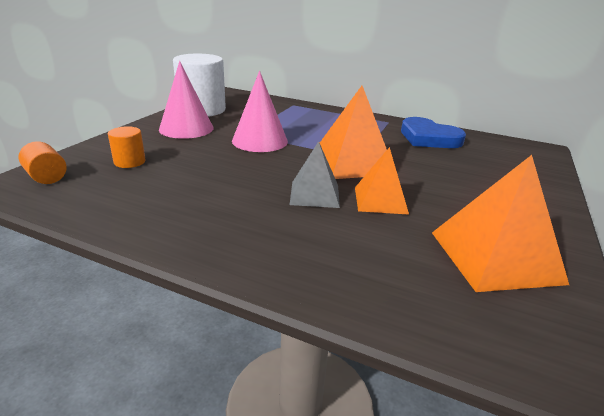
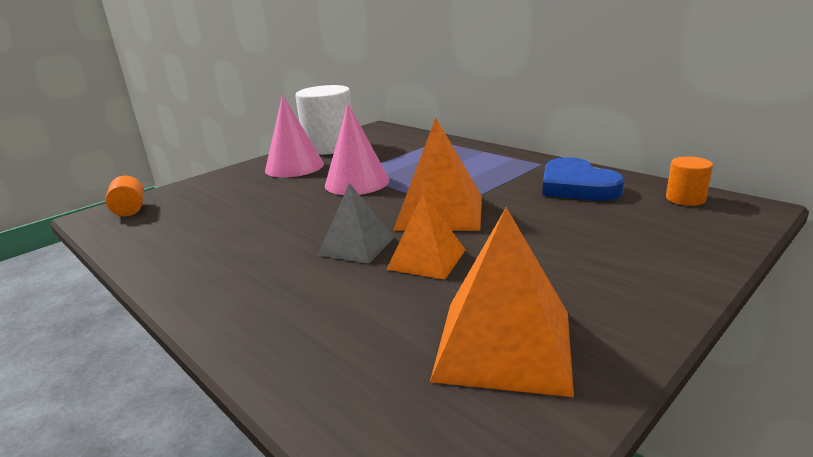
camera: 25 degrees right, 5 degrees down
(129, 162) = (209, 199): orange cylinder -> orange cylinder (685, 199)

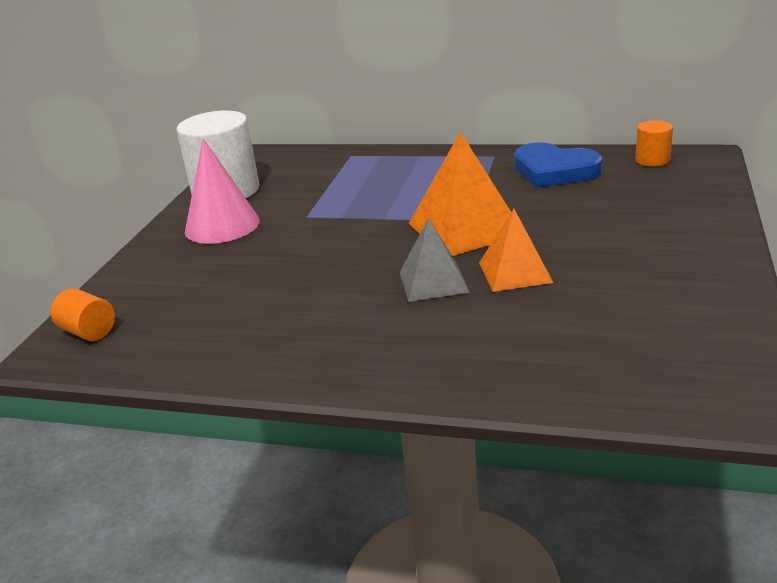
camera: 30 degrees left, 5 degrees up
(357, 182) = (331, 223): pink cone -> none
(503, 344) = (658, 311): orange pyramid -> none

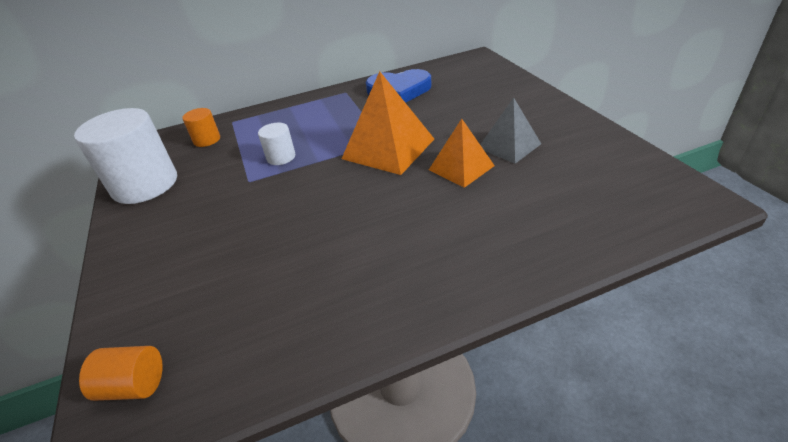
camera: 35 degrees left, 10 degrees up
(222, 226) = (175, 216): pink cone -> none
(357, 203) = (281, 157): none -> white cylinder
(433, 281) = (414, 196): grey pyramid -> grey pyramid (509, 146)
(652, 160) = (451, 67): orange cylinder -> orange cylinder (207, 140)

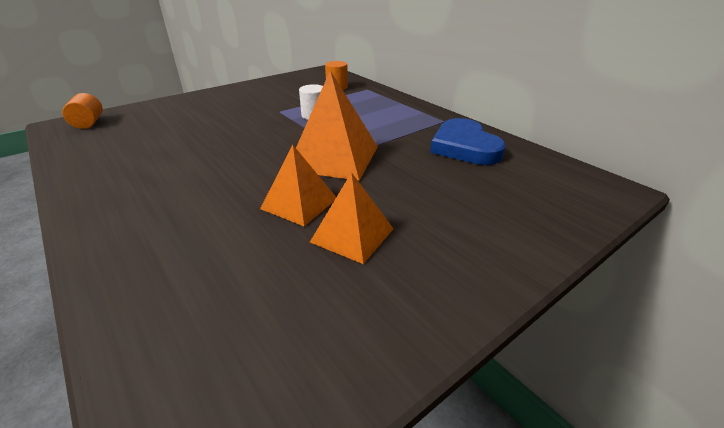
camera: 70 degrees right, 5 degrees down
(145, 185) = (276, 84): white cylinder -> none
(509, 146) = (352, 235): grey pyramid -> orange pyramid

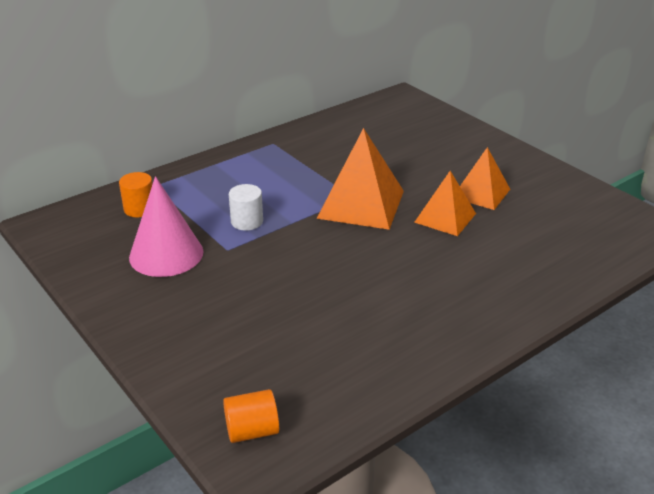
camera: 90 degrees left, 0 degrees up
(280, 96) = (166, 254): none -> pink cone
(464, 147) = (335, 139): blue heart -> none

